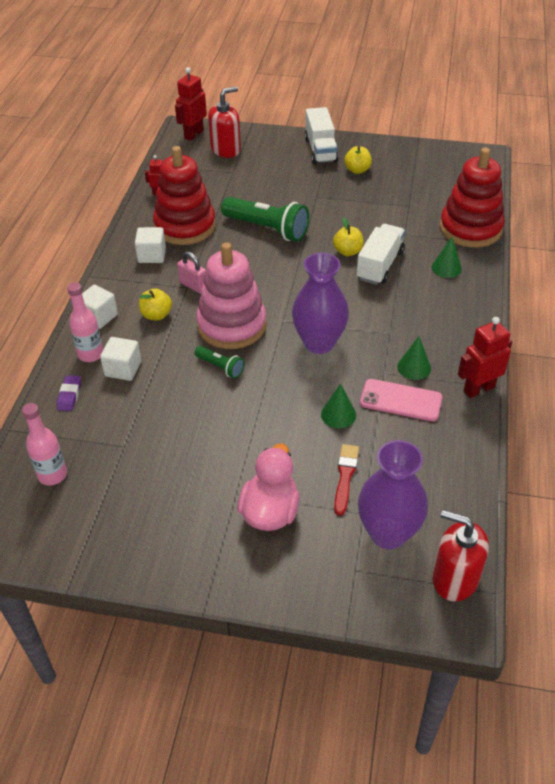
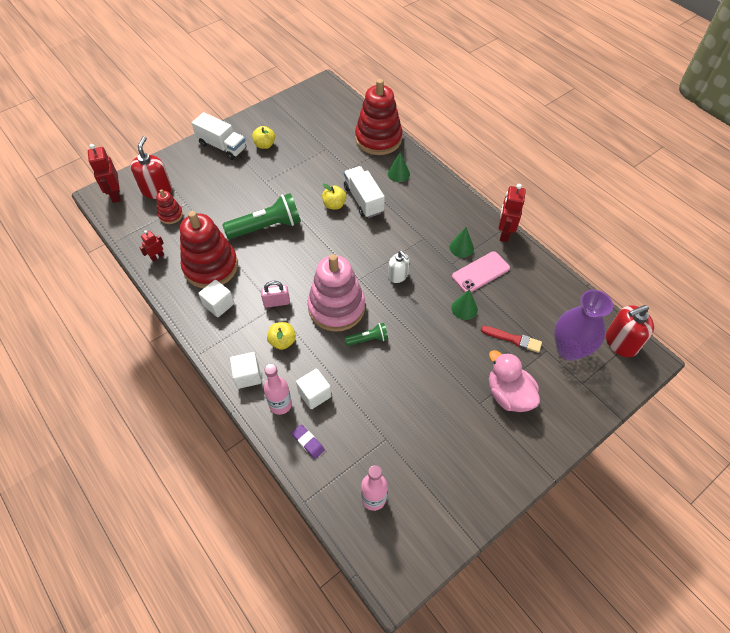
camera: 50 degrees left, 10 degrees up
(210, 172) = (171, 215): none -> red stacking toy
(319, 343) = (398, 275): purple vase -> white soap dispenser
(345, 476) = (513, 339): red brush -> red brush turned 150 degrees clockwise

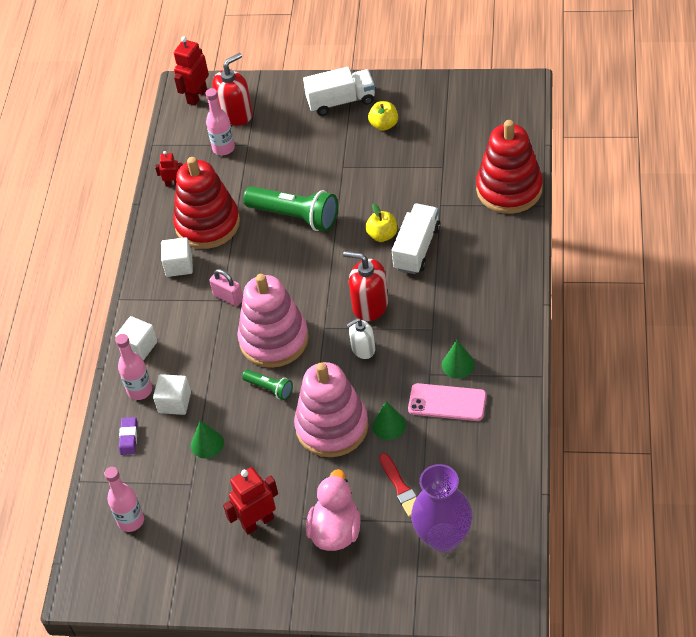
camera: 50 degrees right, 5 degrees down
(171, 215) = (223, 148): red stacking toy -> pink bottle
(222, 146) = (341, 101): white truck -> white truck turned 90 degrees counterclockwise
(282, 341) = (196, 337): yellow apple -> none
(398, 173) = (485, 243): green cone -> green cone (207, 444)
(398, 275) = (363, 349): white soap dispenser -> white soap dispenser turned 60 degrees clockwise
(433, 334) = (332, 427): none -> pink stacking toy
(504, 233) = (521, 381): red robot -> red robot (257, 522)
(621, 342) = (504, 571): red soap dispenser -> red soap dispenser (370, 305)

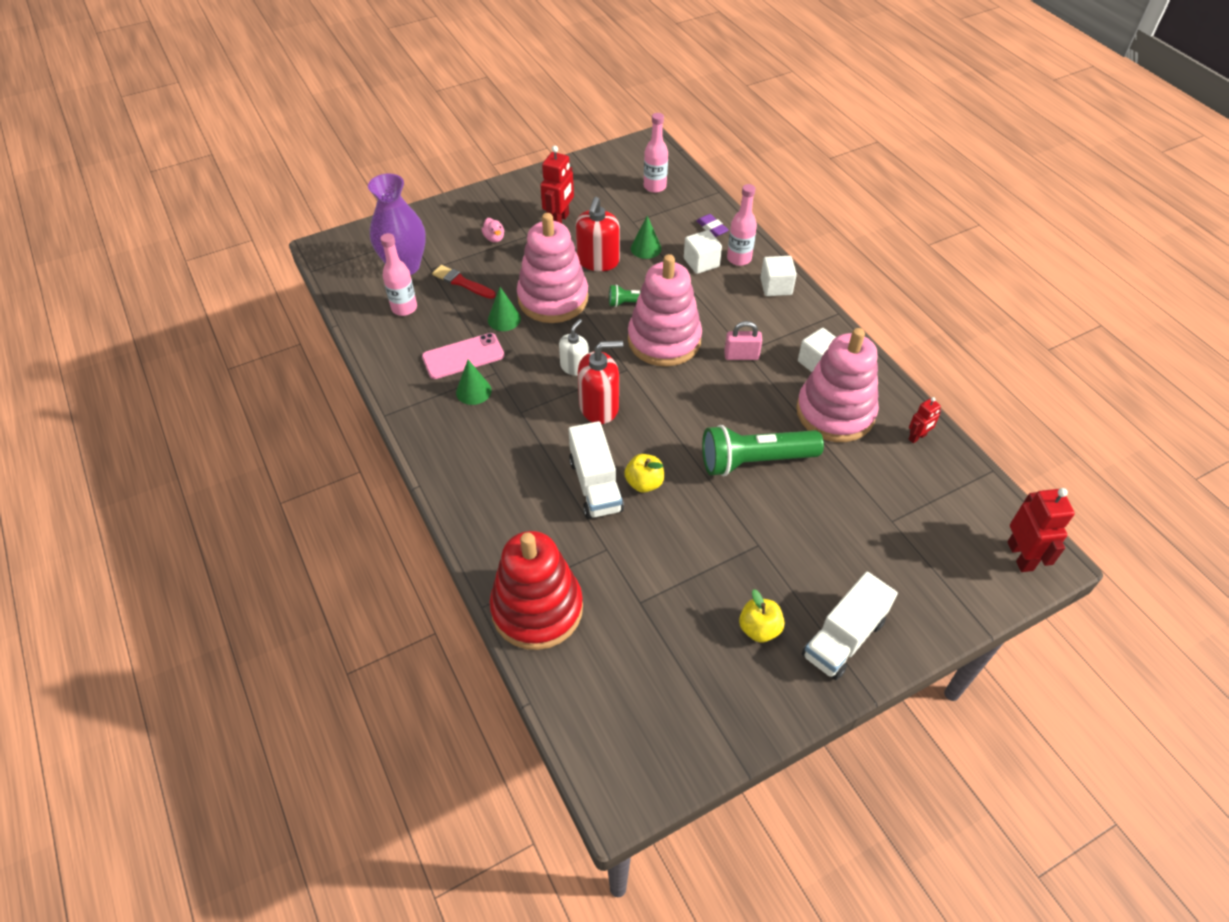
camera: 140 degrees right, 0 degrees up
(207, 224) = (835, 412): red stacking toy -> pink stacking toy
(223, 148) = (912, 503): pink bottle -> pink bottle (404, 308)
(236, 114) = (949, 555): red soap dispenser -> red soap dispenser (598, 261)
(335, 531) = (494, 238): pink duck -> pink duck, size x0.46

